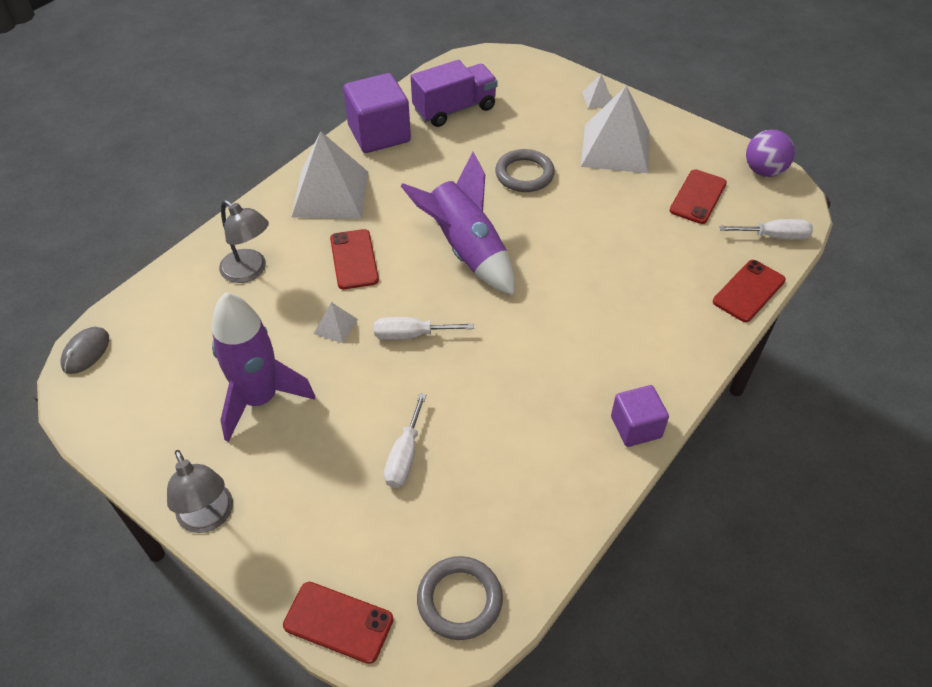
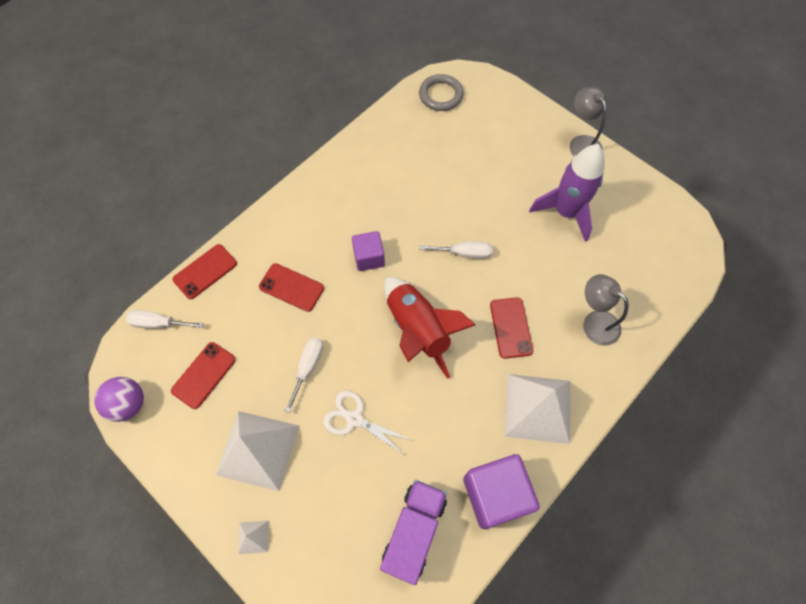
camera: 175 degrees left, 15 degrees up
(86, 352) = (698, 257): grey mouse -> none
(335, 326) = (520, 265): white pyramid -> none
(338, 622) = (503, 90): red phone -> red phone (291, 287)
(405, 456) = (469, 169): white screwdriver -> white screwdriver (308, 367)
(454, 109) = (414, 531): purple truck -> purple truck turned 135 degrees clockwise
(466, 250) = (417, 329): purple rocket -> red rocket
(524, 174) = (355, 419): grey ring -> white scissors
(636, 427) = (323, 176): purple cube -> purple cube (369, 257)

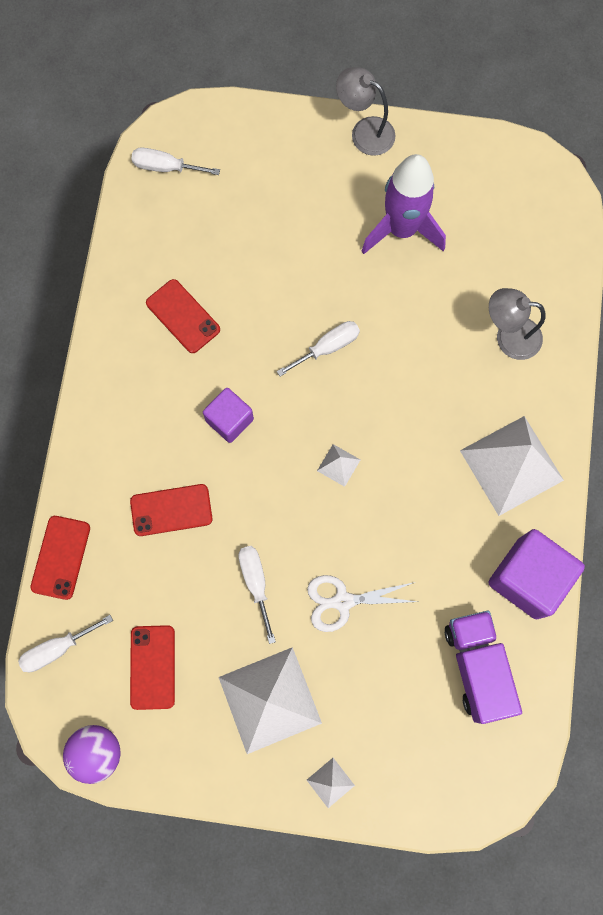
camera: 35 degrees left, 10 degrees up
(417, 329) = (338, 465): red rocket -> white pyramid
(441, 95) = (166, 167): grey ring -> white screwdriver
(511, 327) = (430, 399): red phone -> red phone (183, 316)

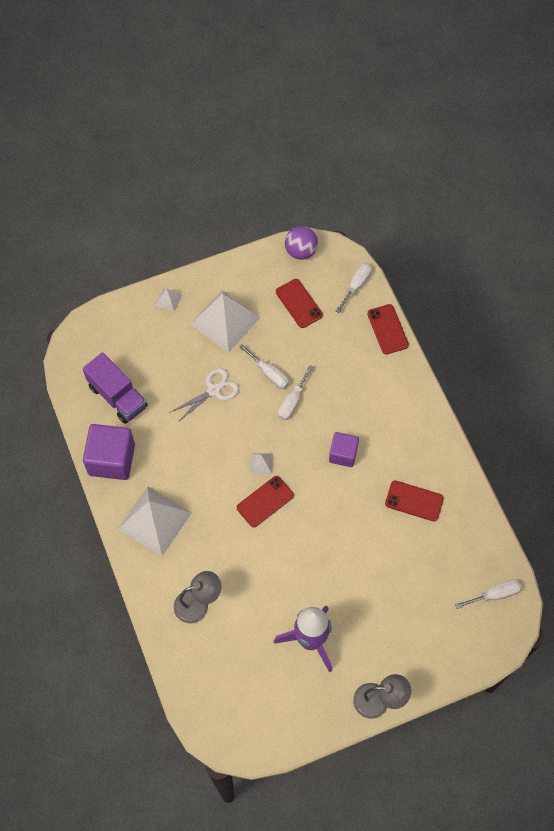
camera: 150 degrees right, 10 degrees down
(171, 510) = (343, 386): red phone -> red phone (265, 501)
(327, 347) = (311, 531): white screwdriver -> white screwdriver (292, 401)

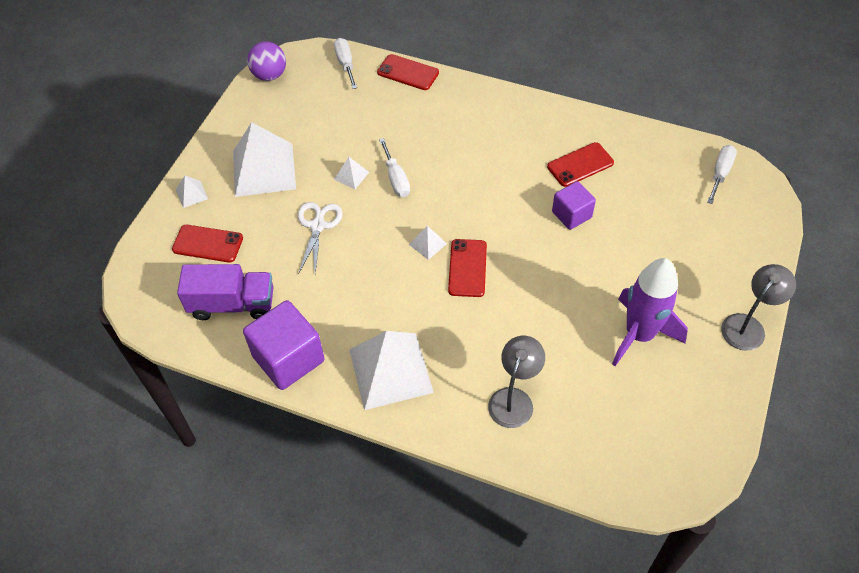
camera: 45 degrees left, 10 degrees down
(269, 374) = (351, 175): white screwdriver -> white pyramid
(299, 303) = (313, 110): red phone -> red phone (208, 244)
(343, 454) = (485, 180): purple cube -> purple cube (571, 214)

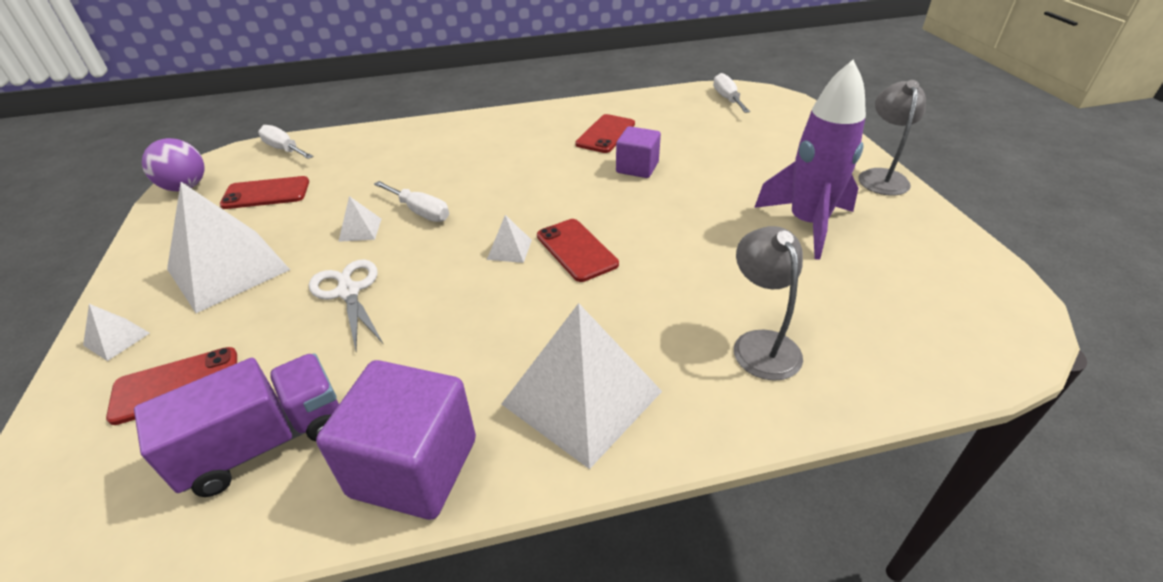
camera: 35 degrees left, 15 degrees down
(408, 72) = (365, 133): red phone -> red phone (266, 193)

